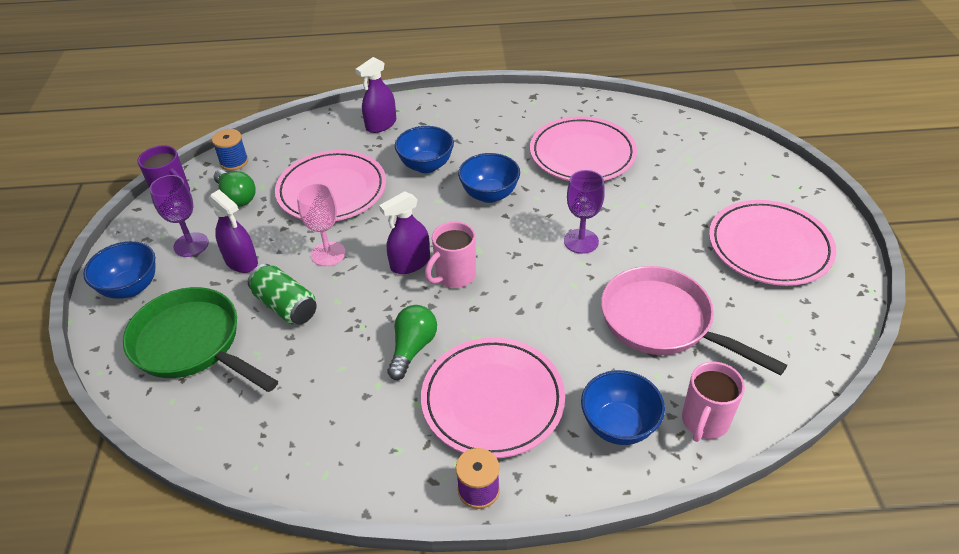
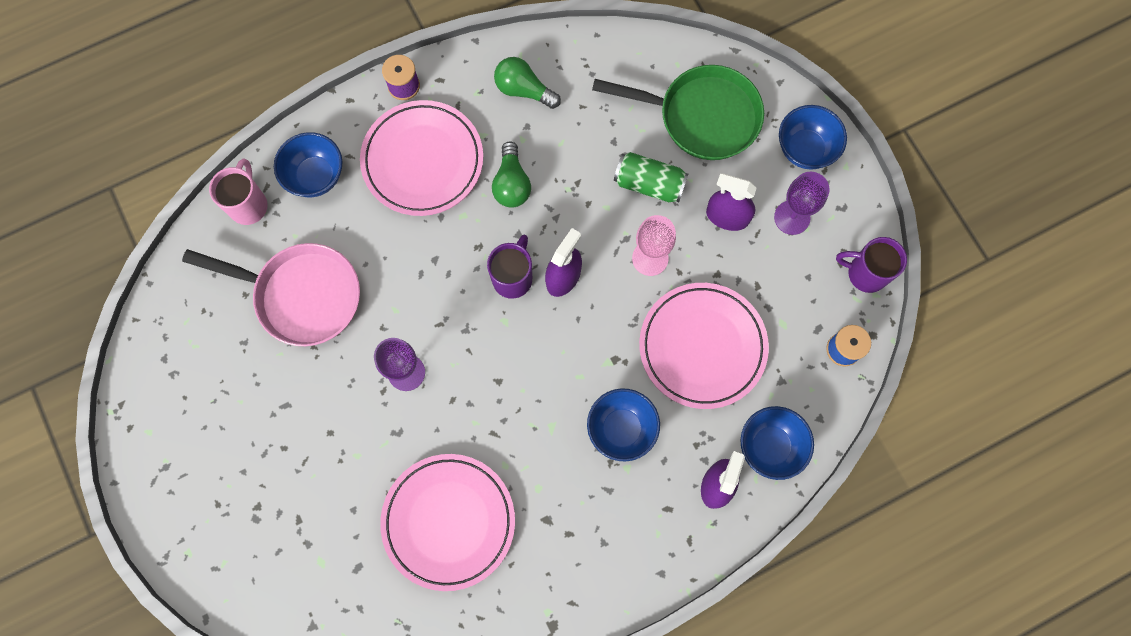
camera: 155 degrees right, 30 degrees up
(236, 197) = (797, 297): green light bulb -> green light bulb (523, 90)
(454, 276) = (513, 277): pink mug -> purple mug
(489, 195) = (528, 407): blue bowl -> blue bowl (770, 446)
(769, 247) = (213, 438): pink plate -> none

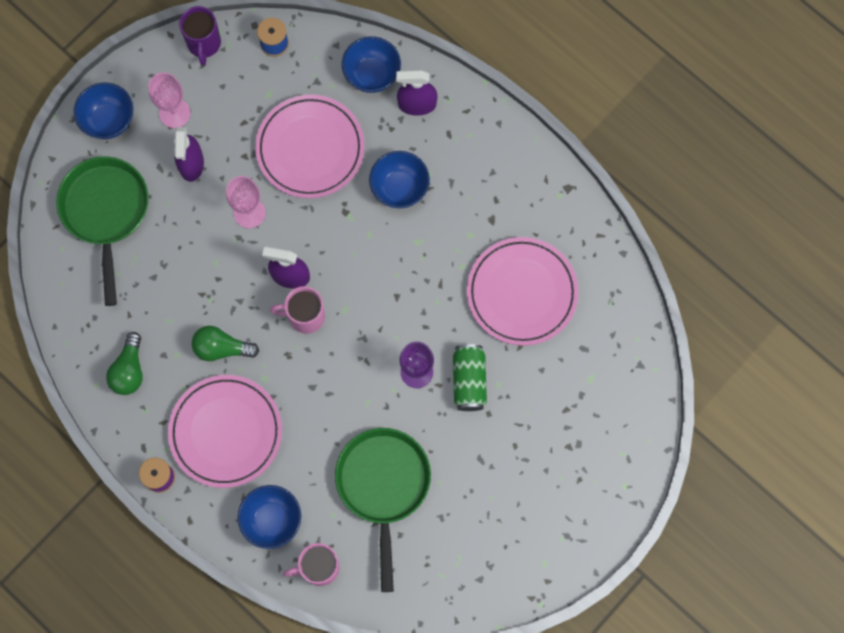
camera: 110 degrees left, 0 degrees up
(302, 295) = (383, 485): pink pan -> green pan
(511, 184) = (221, 348): green light bulb -> green light bulb turned 150 degrees counterclockwise
(513, 277) = (305, 316): purple mug -> pink mug
(649, 184) = (183, 235): green can -> green can (469, 381)
(792, 217) = (174, 113): purple goblet -> pink goblet

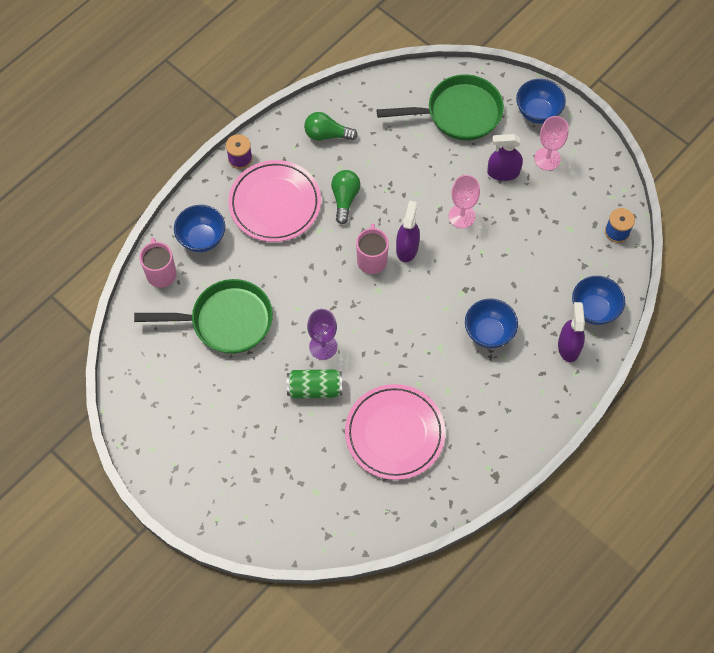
camera: 90 degrees right, 10 degrees down
(204, 44) = (611, 178): purple mug -> none
(310, 148) = (521, 261): pink plate -> none

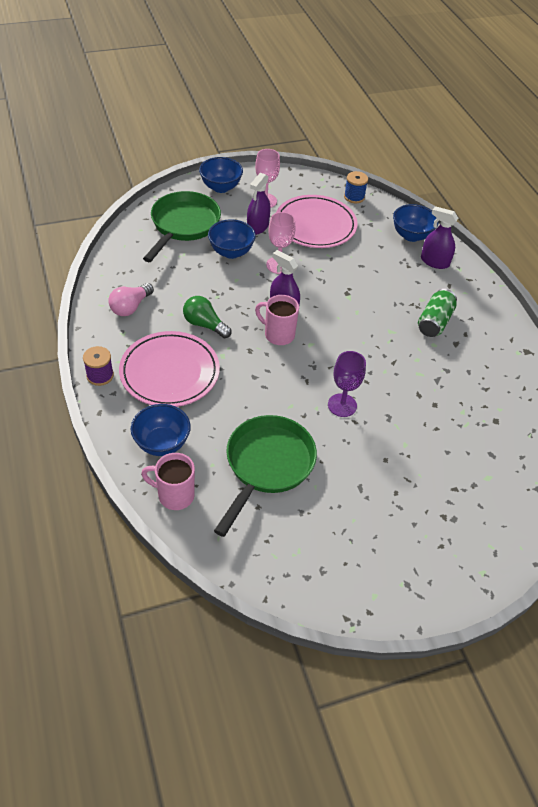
camera: 65 degrees left, 15 degrees down
(315, 389) = (381, 430): green can -> green can (434, 322)
(327, 134) = (130, 307): green light bulb -> pink light bulb
(394, 433) = (457, 395): pink plate -> pink plate (315, 225)
(489, 332) = (395, 297): blue bowl -> blue bowl (231, 252)

